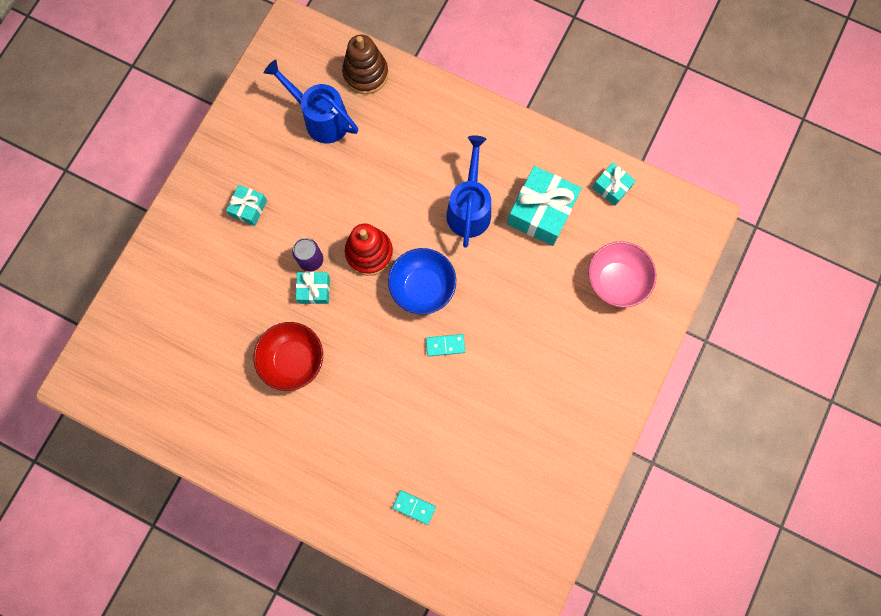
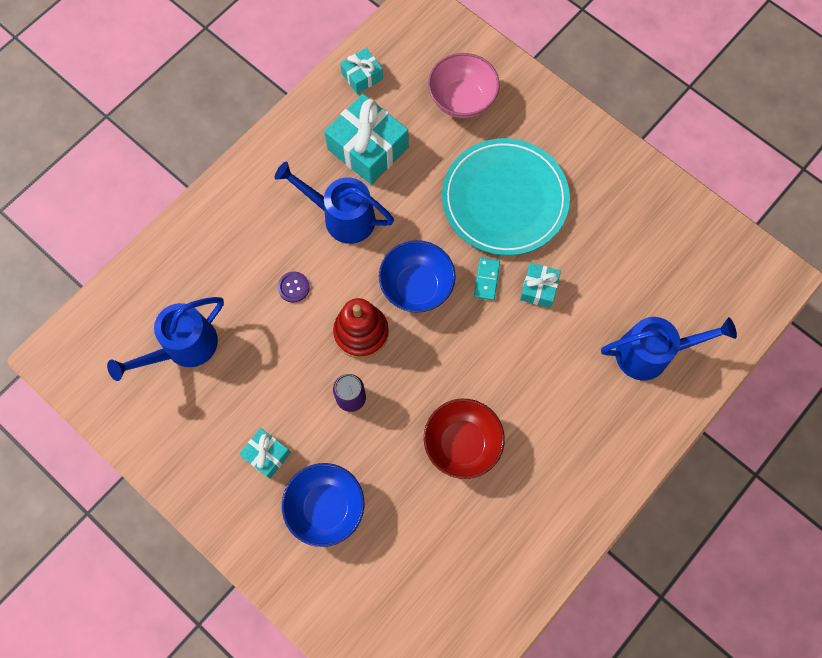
camera: 75 degrees left, 5 degrees down
(217, 265) = (326, 507): none -> blue bowl
(314, 290) = (387, 402): turquoise gift -> turquoise gift (538, 288)
(365, 74) = (146, 285): brown stacking toy -> none
(395, 187) = (293, 287): none -> purple button
(414, 507) = (651, 353): turquoise domino -> blue watering can
(527, 343) = (504, 199): none -> turquoise plate

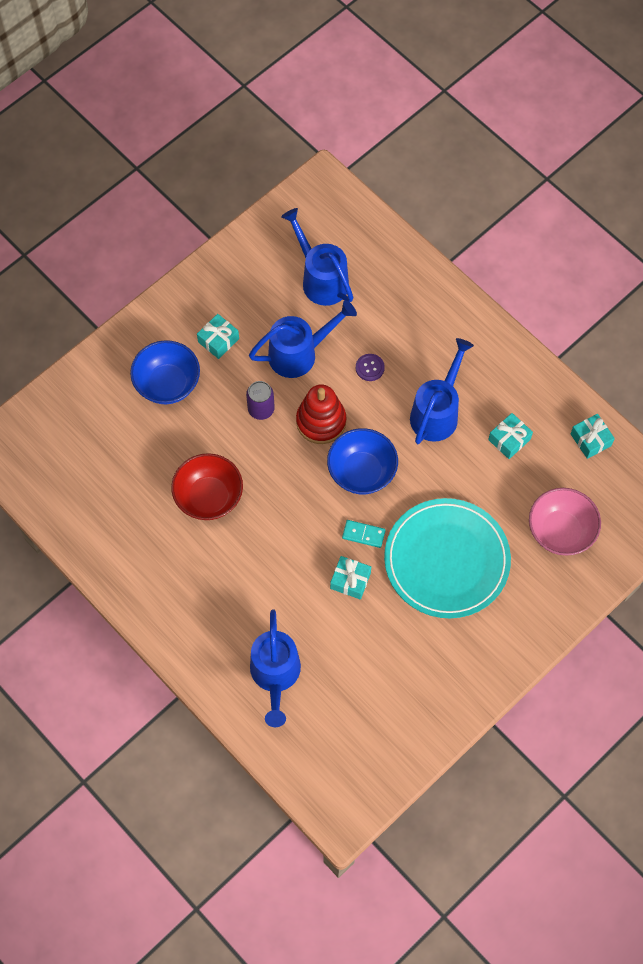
camera: 95 degrees right, 5 degrees down
(279, 362) = (299, 353): none -> blue watering can
(368, 148) = (509, 440): turquoise gift -> turquoise gift, size x0.53

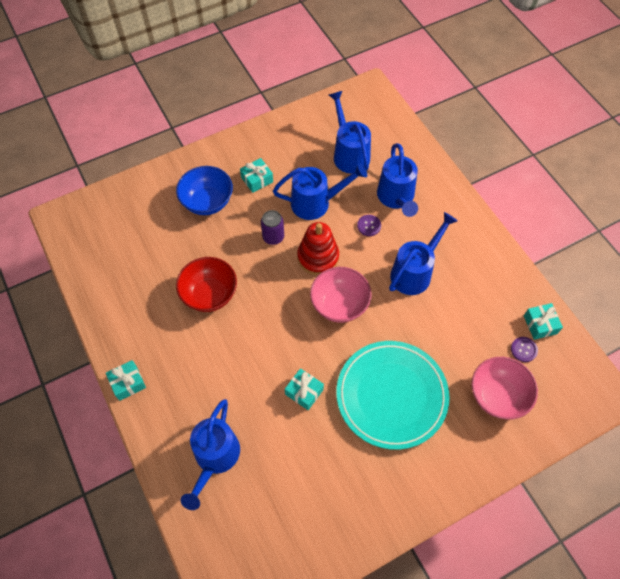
camera: 15 degrees right, 5 degrees down
(362, 472) = (339, 304): blue bowl -> pink bowl
(363, 534) = (326, 355): turquoise domino -> none
(393, 325) = (396, 198): none -> blue watering can
(509, 440) = (470, 308): turquoise gift -> turquoise gift (128, 383)
(578, 473) = (523, 349): none -> purple button

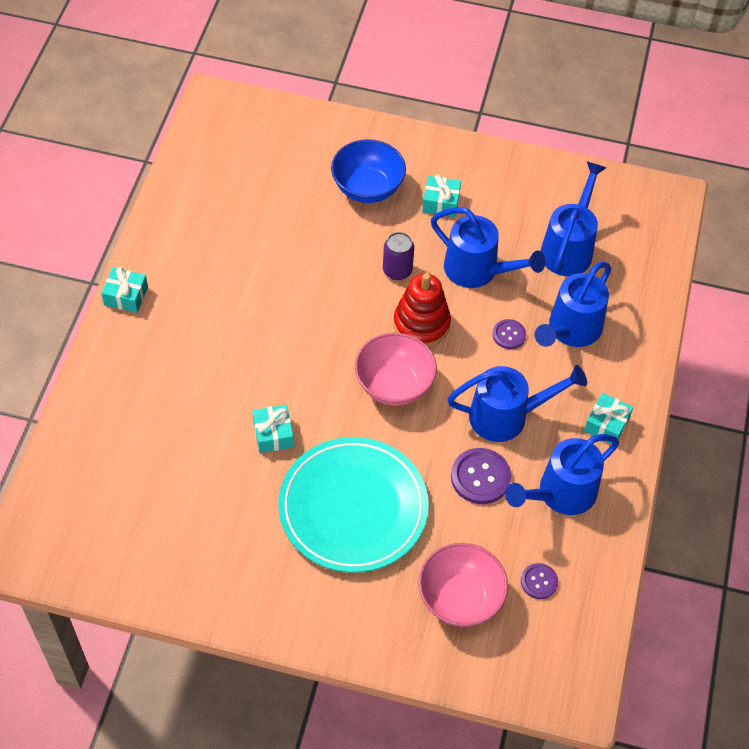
camera: 40 degrees right, 5 degrees down
(209, 294) = (278, 276): red bowl -> none
(214, 458) = (133, 422): blue watering can -> blue watering can (560, 494)
(437, 318) = (480, 477): none -> purple button
(540, 324) = (586, 574): turquoise gift -> turquoise gift (606, 425)

